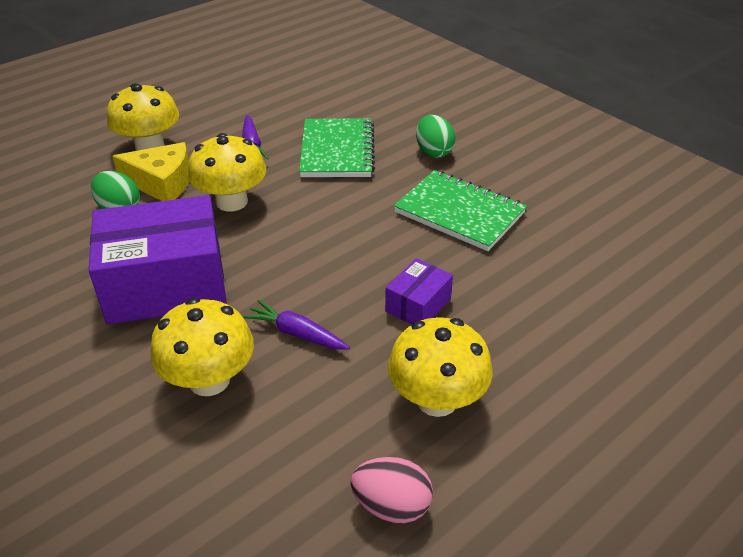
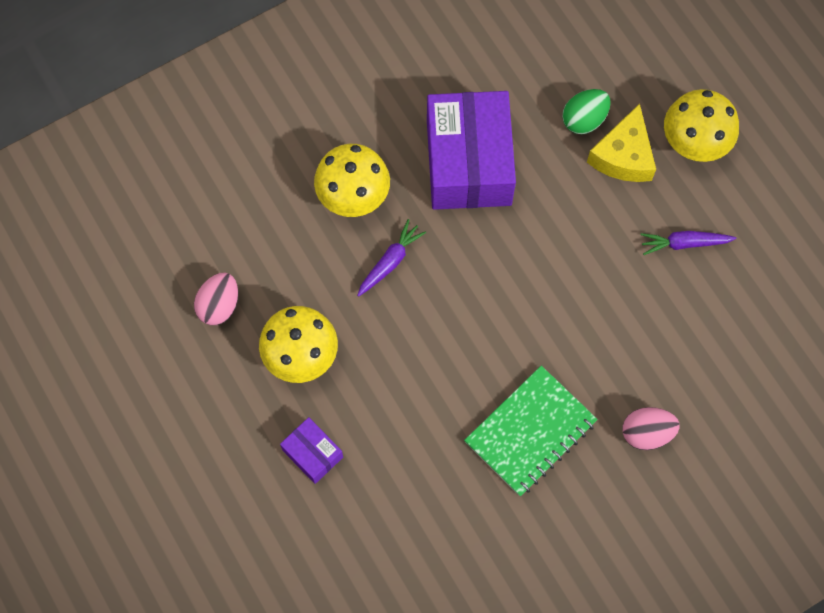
camera: 100 degrees right, 30 degrees up
(232, 201) = (581, 219): yellow mushroom -> none
(337, 151) = (661, 330): green notebook -> none
(418, 305) = (405, 363): purple box -> purple box (312, 453)
(433, 152) = (646, 433): green egg -> pink egg

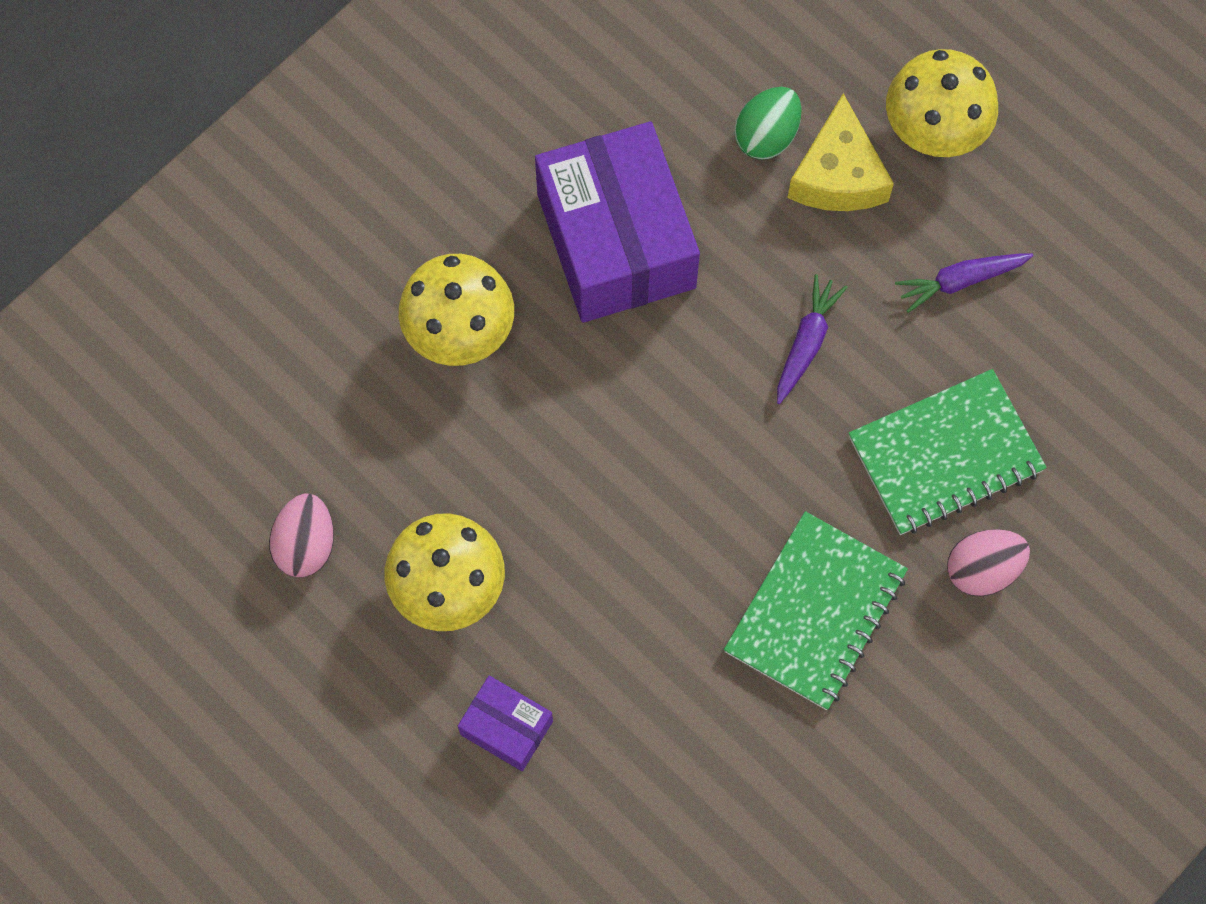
camera: 15 degrees left, 0 degrees up
(390, 262) = (541, 415): purple carrot -> purple carrot (806, 343)
(643, 353) = (945, 455): none -> green notebook

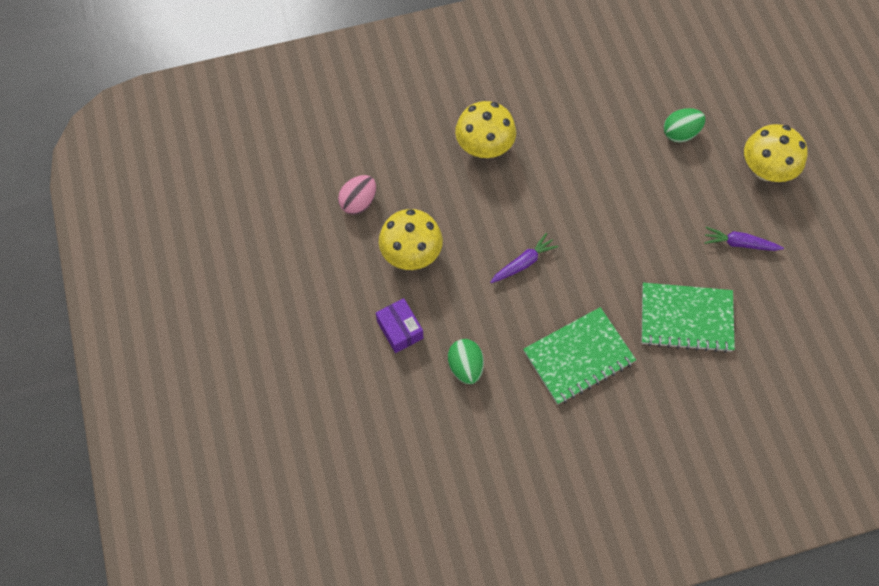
camera: 30 degrees right, 5 degrees down
(616, 240) = (581, 144): purple box -> none
(648, 729) = (465, 367): none -> green egg
(806, 343) = (646, 233): purple carrot -> purple carrot (523, 263)
(838, 175) = (705, 167): yellow cheese -> none
(982, 570) = (674, 381): pink egg -> none

